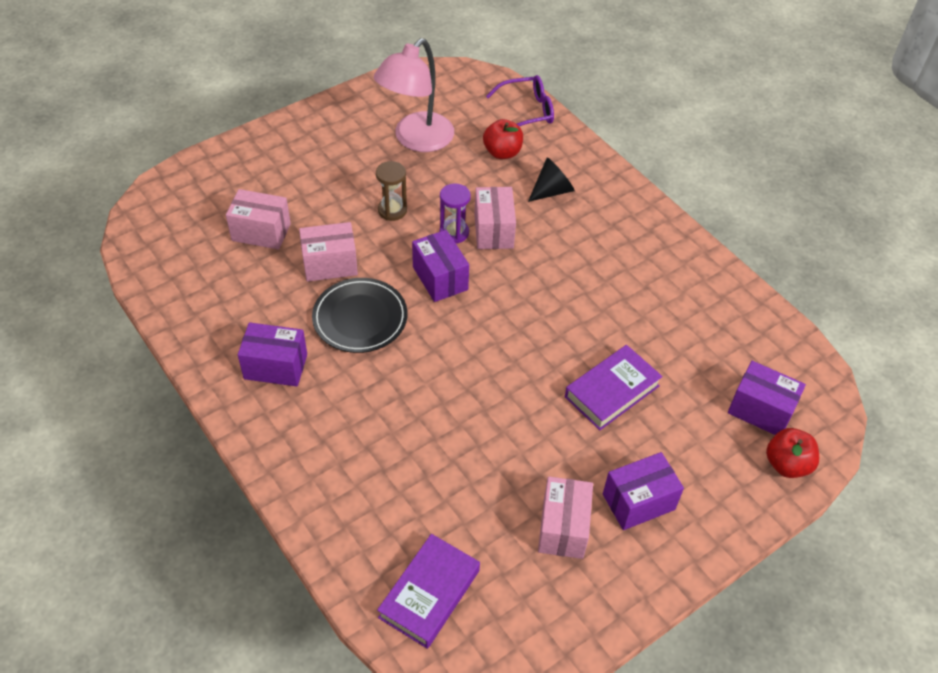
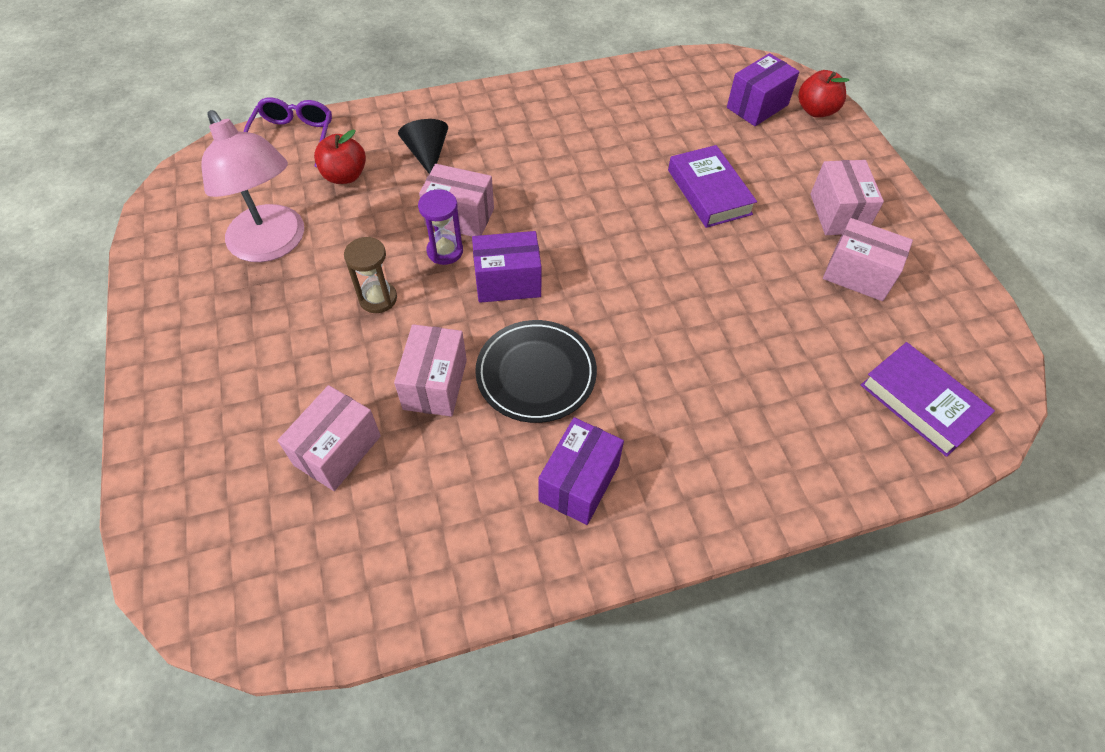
camera: 70 degrees left, 5 degrees up
(638, 502) = (837, 213): purple box -> pink box

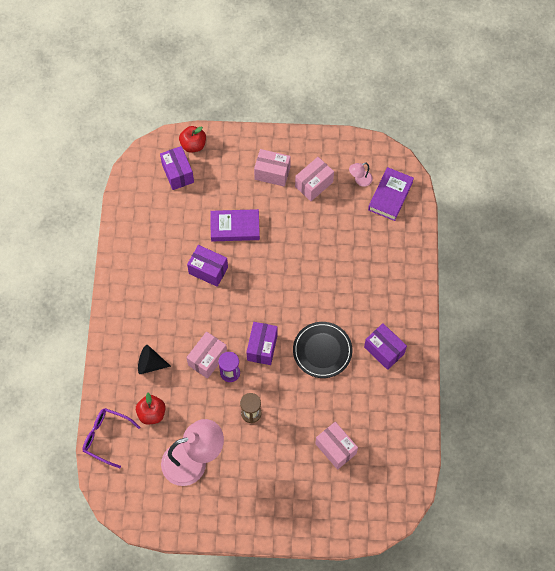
camera: 70 degrees left, 10 degrees up
(435, 384) = (313, 398): pink box -> none
(615, 179) = (208, 270): none -> purple box
(916, 342) = (360, 180): none -> pink lamp
(921, 403) = (390, 196): purple book -> purple book turned 45 degrees counterclockwise

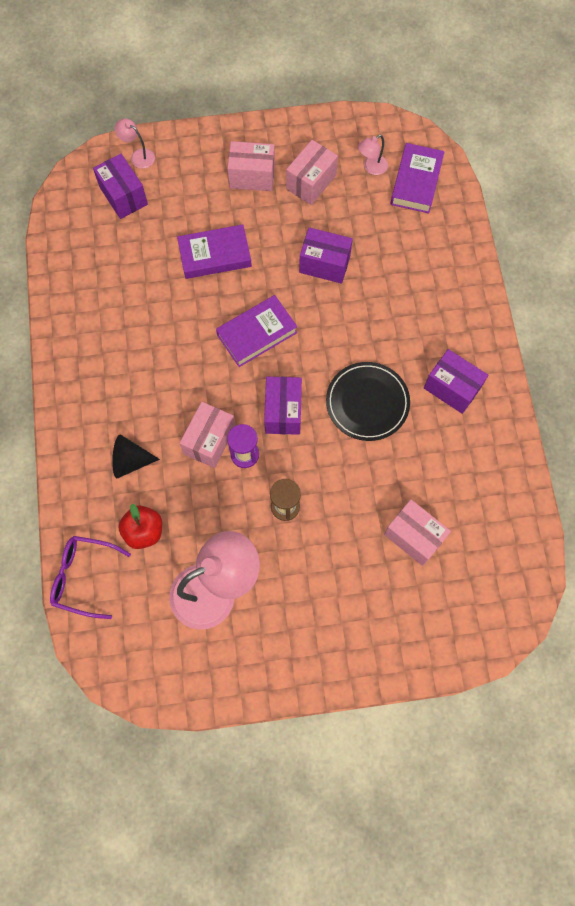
camera: 10 degrees left, 5 degrees up
(193, 145) = (138, 156): red apple -> pink lamp
(208, 270) = (188, 318): purple box -> purple box (324, 264)
(254, 289) = (257, 334): none -> purple book

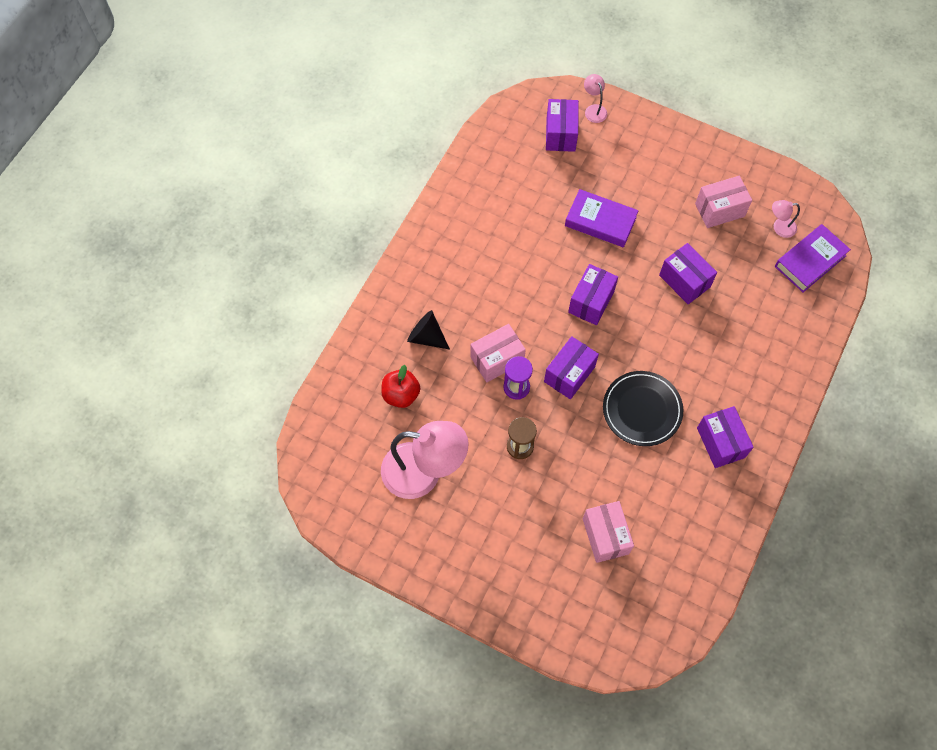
camera: 35 degrees right, 5 degrees down
(83, 577) = (335, 398): purple glasses -> none
(252, 176) = (674, 177): pink box -> none
(257, 334) = (591, 302): purple book -> purple box

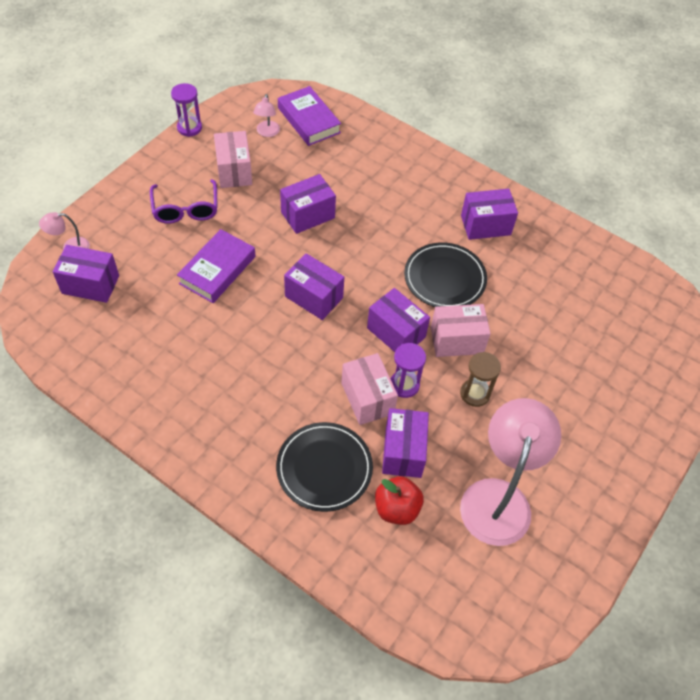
camera: 85 degrees left, 10 degrees down
(426, 336) = (324, 468): black cone -> black plate
(452, 394) = (403, 451): none -> purple box
(605, 536) = (577, 335): pink box -> pink box (456, 340)
(661, 182) = (186, 209): none -> purple glasses
(762, 162) = (189, 128): none -> purple hourglass

